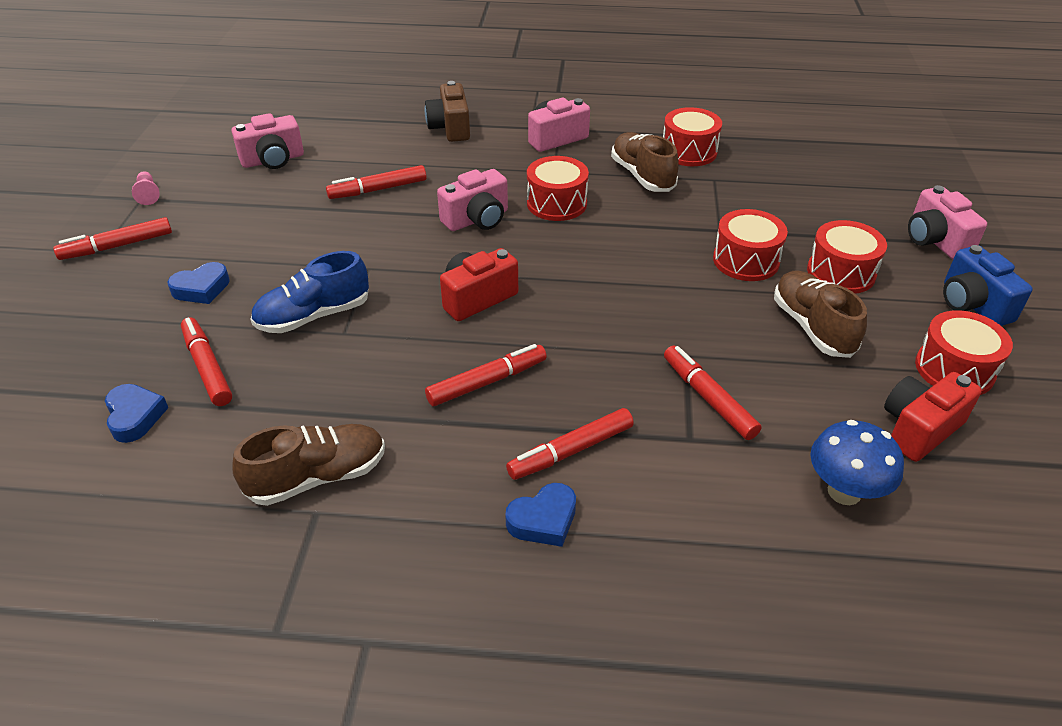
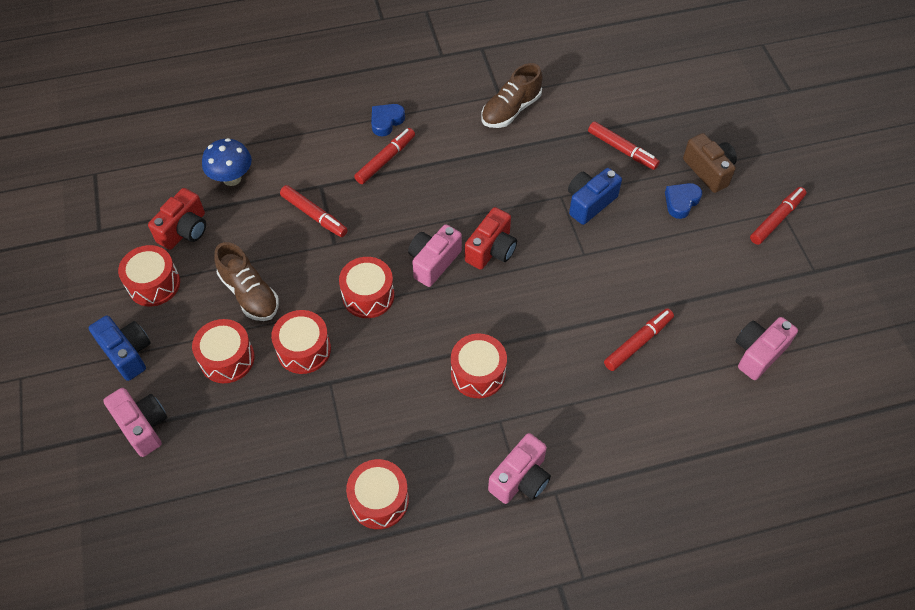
camera: 160 degrees right, 15 degrees up
(135, 416) = (633, 112): blue heart -> none
(148, 194) = (814, 277): pink pawn -> none
(314, 316) = (589, 203): blue shoe -> blue camera
(450, 128) = (634, 462): brown camera -> brown camera (709, 171)
(477, 219) = (534, 331): pink camera -> pink camera (433, 262)
(487, 382) = (452, 188): red marker -> none
(642, 176) = (415, 440): brown shoe -> none
(654, 290) = (368, 295): none -> red drum

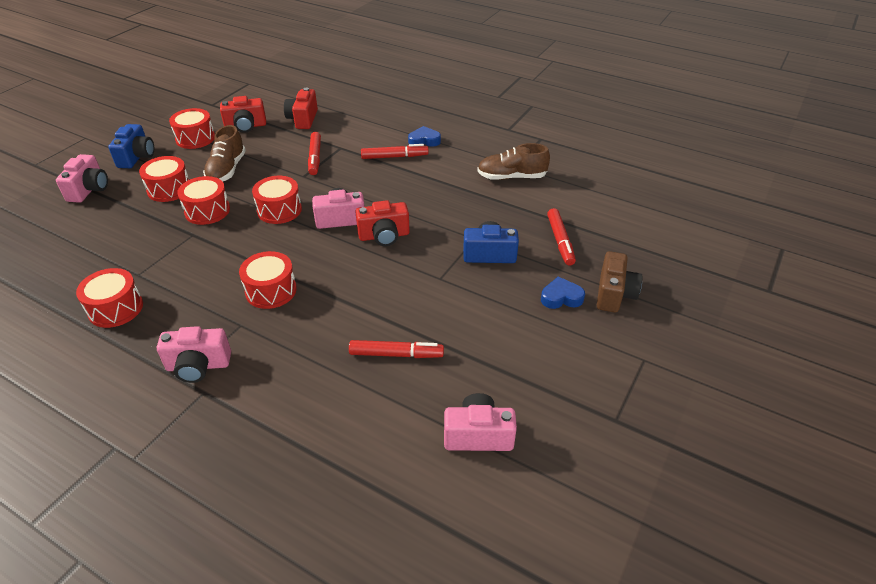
camera: 45 degrees right, 15 degrees down
(232, 178) = (303, 119): blue mushroom -> red camera
(776, 219) = (630, 361): red marker -> none

